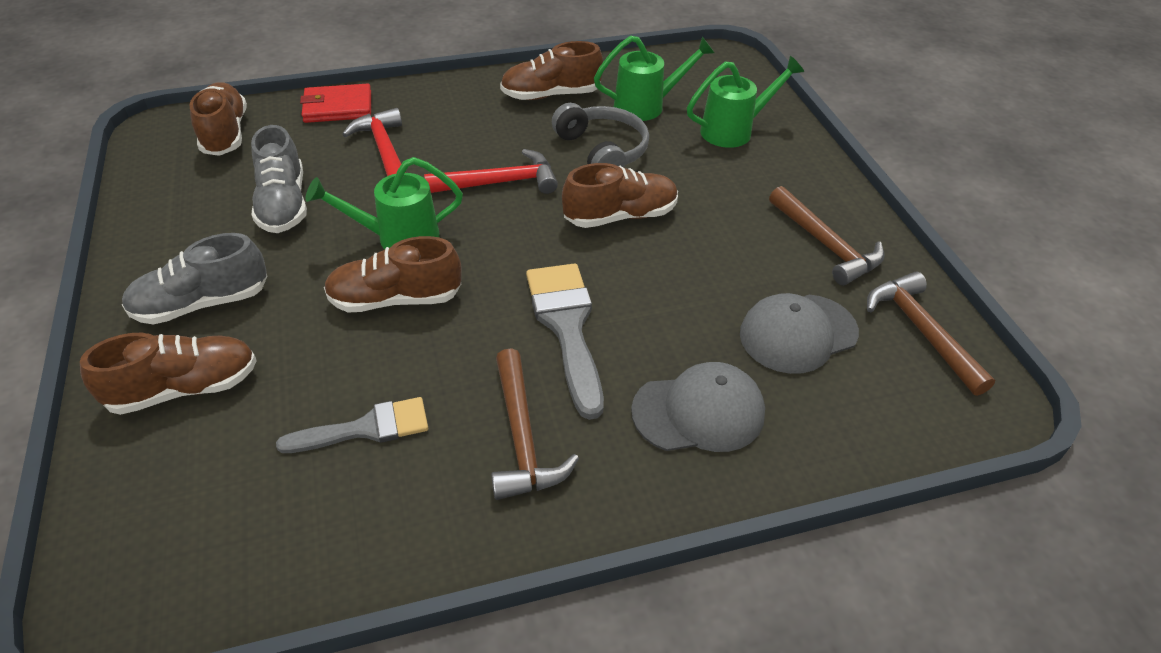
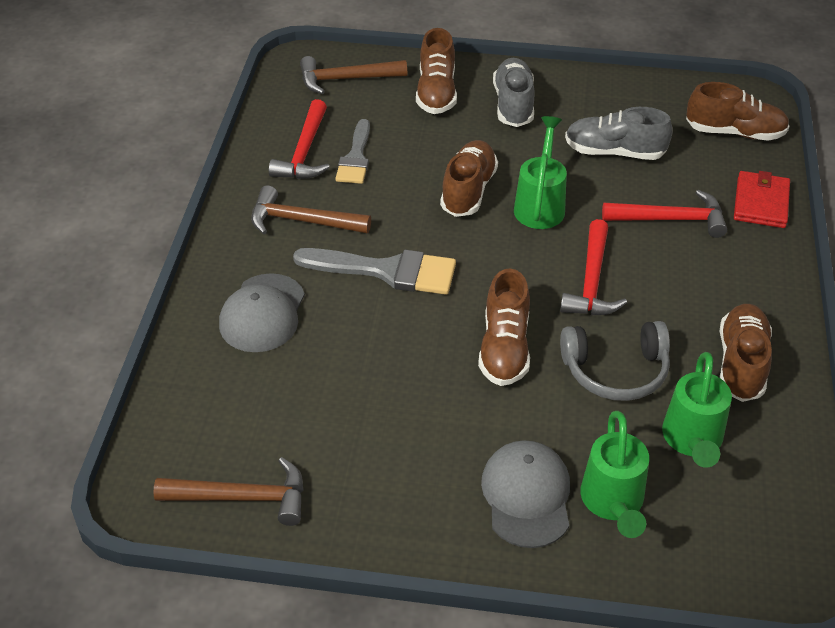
camera: 115 degrees right, 0 degrees up
(373, 494) = (304, 152): none -> red hammer
(798, 333) = (295, 407): grey cap -> grey cap (527, 495)
(826, 245) = (385, 487): brown hammer -> brown hammer (346, 79)

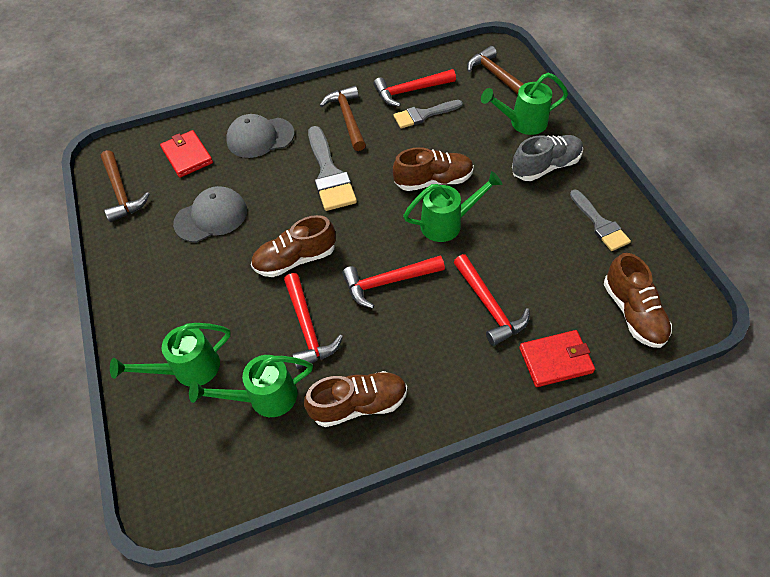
camera: 65 degrees right, 10 degrees up
(230, 400) = (187, 156): none -> red wallet
(436, 92) = (523, 123): brown shoe -> green watering can
(527, 495) = (175, 320): grey cap -> grey cap (211, 217)
(614, 152) = (540, 243): grey shoe -> none
(616, 104) = (600, 224): none -> grey brush
(616, 371) = (308, 328): grey headphones -> red hammer

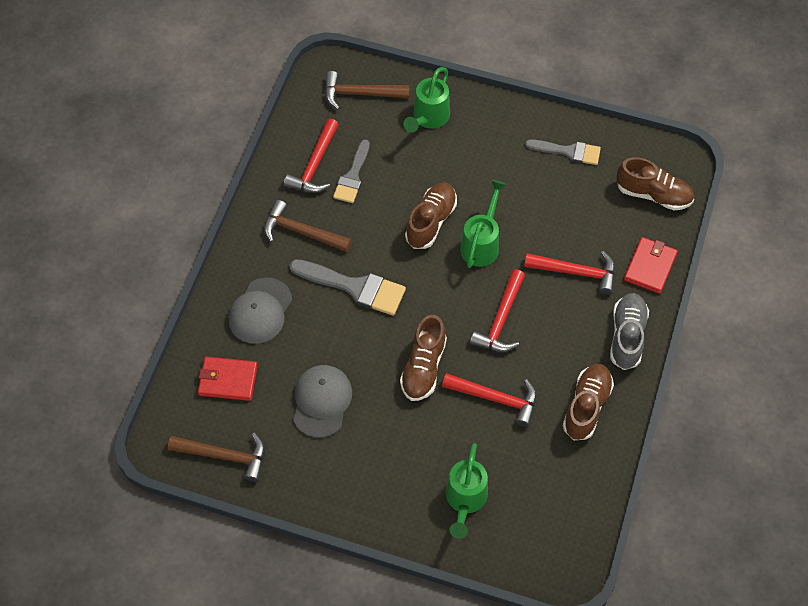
camera: 55 degrees left, 5 degrees up
(265, 397) = (532, 462): green watering can -> none
(545, 166) = (486, 140): grey shoe -> grey shoe (627, 336)

